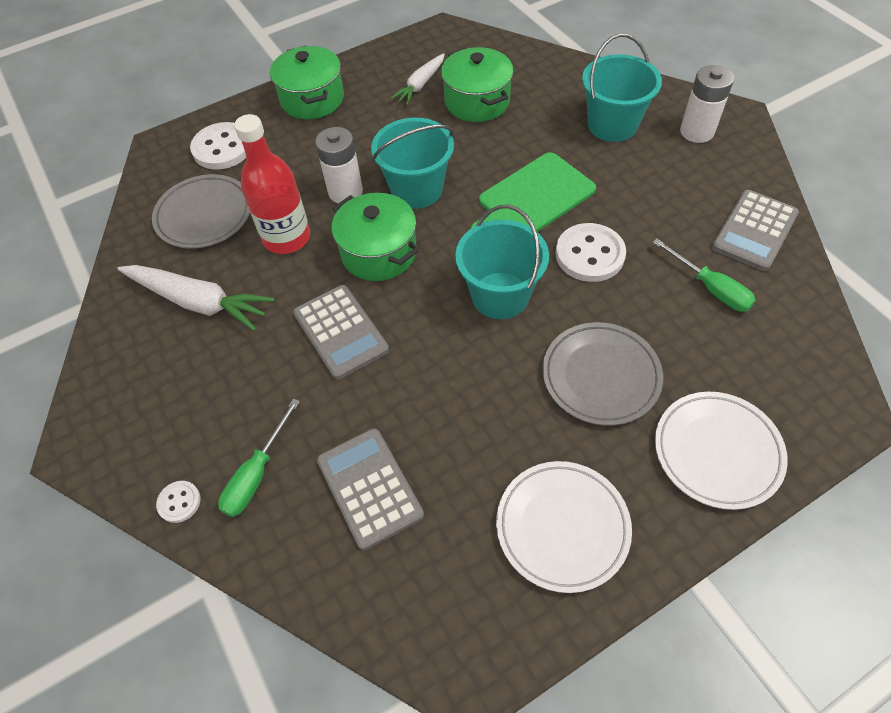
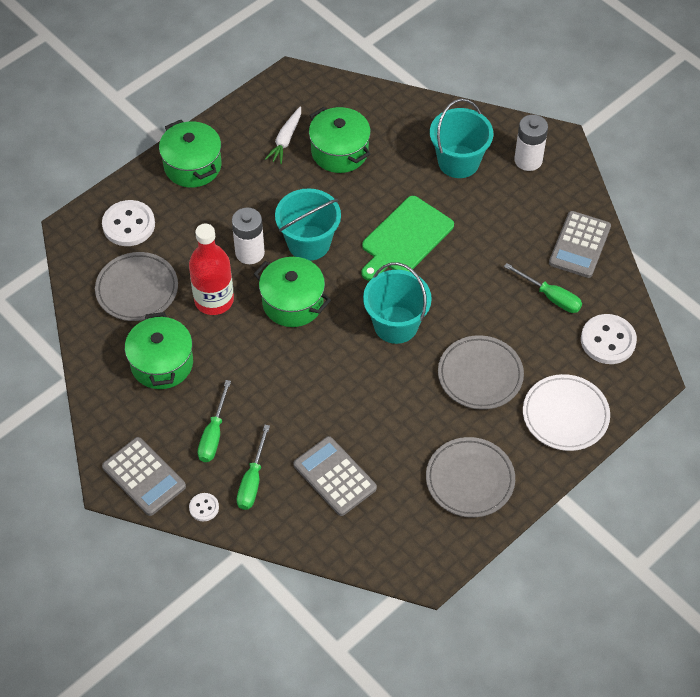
camera: 15 degrees left, 0 degrees up
(199, 302) = (162, 363): white carrot -> green pot
(228, 401) = (213, 434): none -> green screwdriver
(340, 332) = (281, 371): grey calculator -> grey calculator (144, 477)
(562, 527) = (470, 479): white plate -> grey plate
(589, 254) = (458, 282): white button -> white button (608, 340)

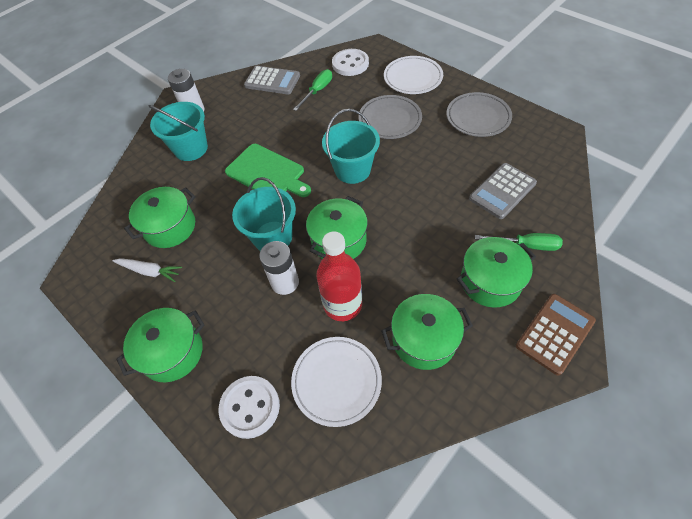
camera: 90 degrees left, 0 degrees up
(137, 289) = (336, 381): grey plate -> white plate
(144, 477) = (555, 333): grey calculator -> brown calculator
(204, 507) = (566, 277): white button -> none
(213, 434) = (490, 281): green screwdriver -> green pot

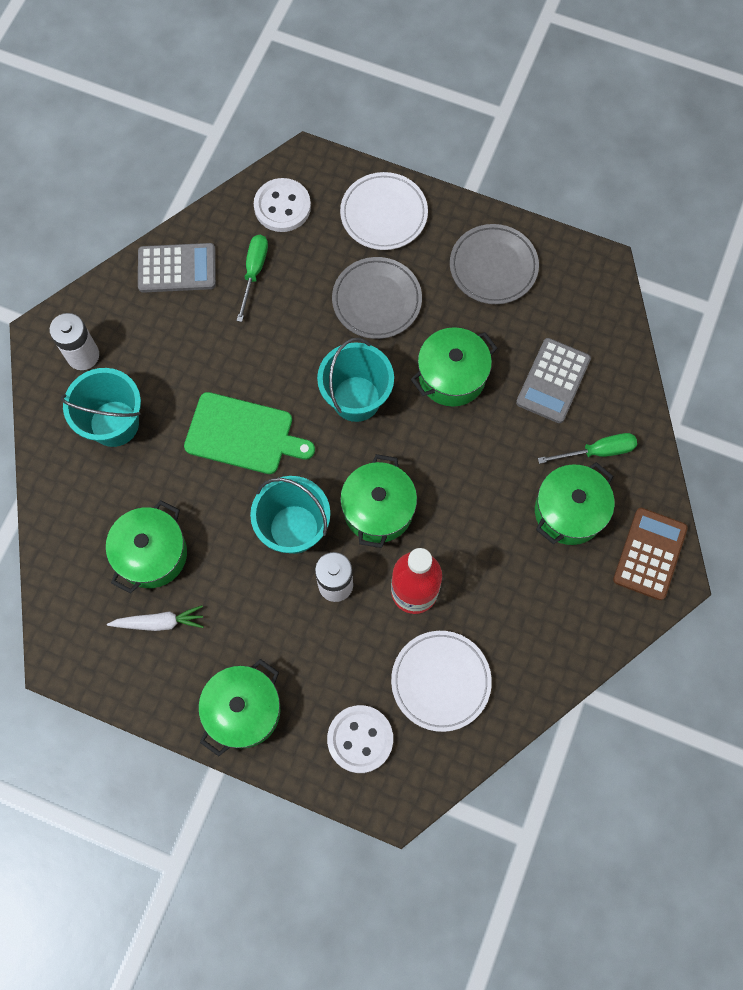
camera: 25 degrees left, 15 degrees up
(424, 340) = (517, 605): green pot -> green pot (452, 376)

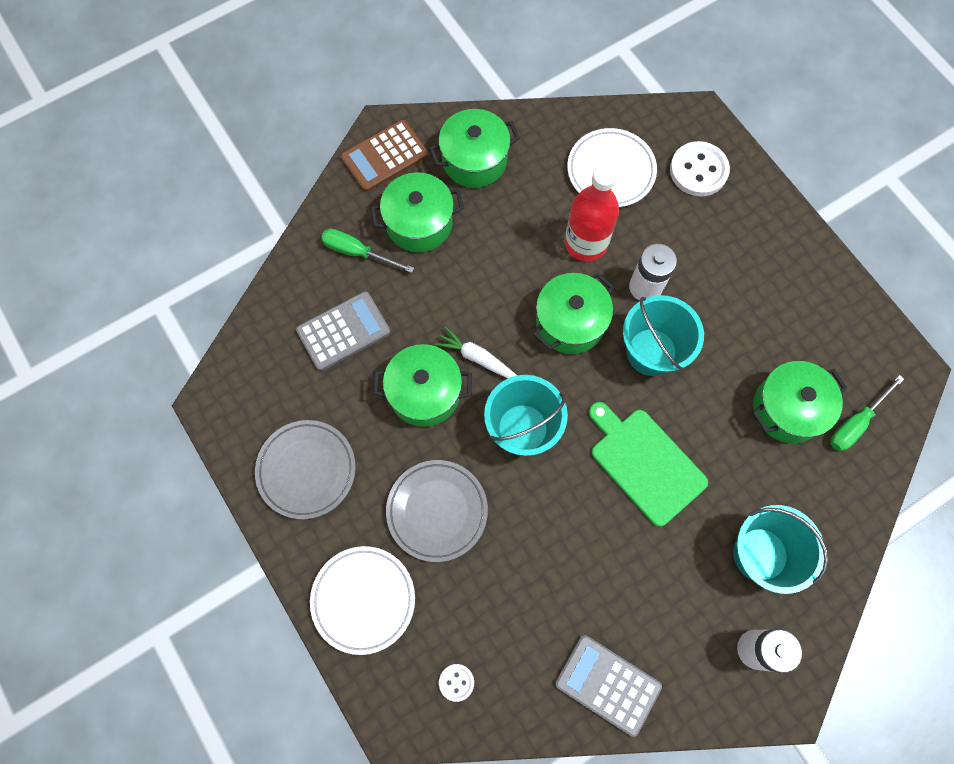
camera: 145 degrees left, 0 degrees up
(159, 622) = (810, 349): white carrot -> white carrot (477, 358)
(243, 710) = (777, 242): green pot -> green pot (474, 160)
(254, 272) = (533, 624): green screwdriver -> green screwdriver (855, 423)
(282, 206) = (456, 682): white button -> white button, size x0.51

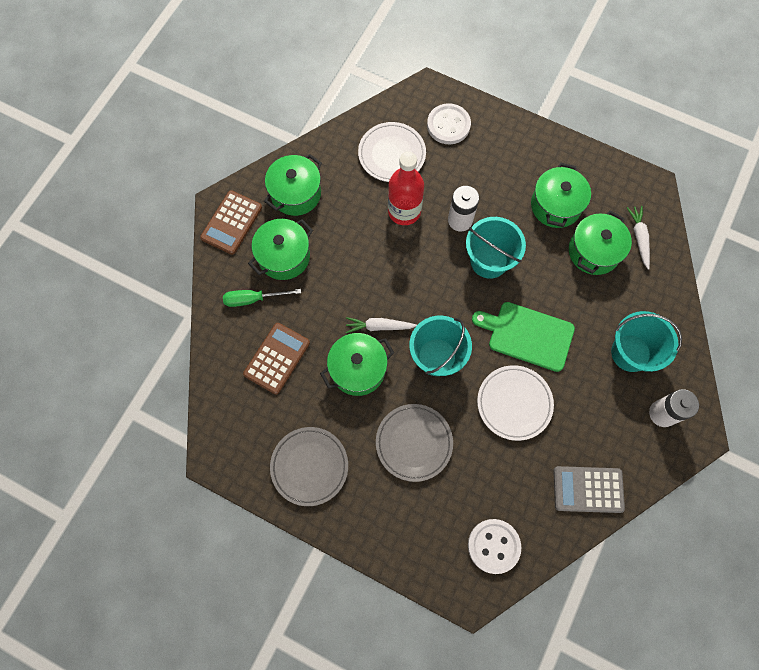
camera: 30 degrees left, 0 degrees up
(343, 331) = (277, 358): grey calculator -> brown calculator
(363, 600) = (401, 529): white plate -> white plate (514, 403)
(456, 682) = (493, 546): white button -> white button, size x1.97
(570, 322) = (425, 269): green pot -> green pot (555, 205)
(855, 423) = (639, 238): green screwdriver -> white carrot

